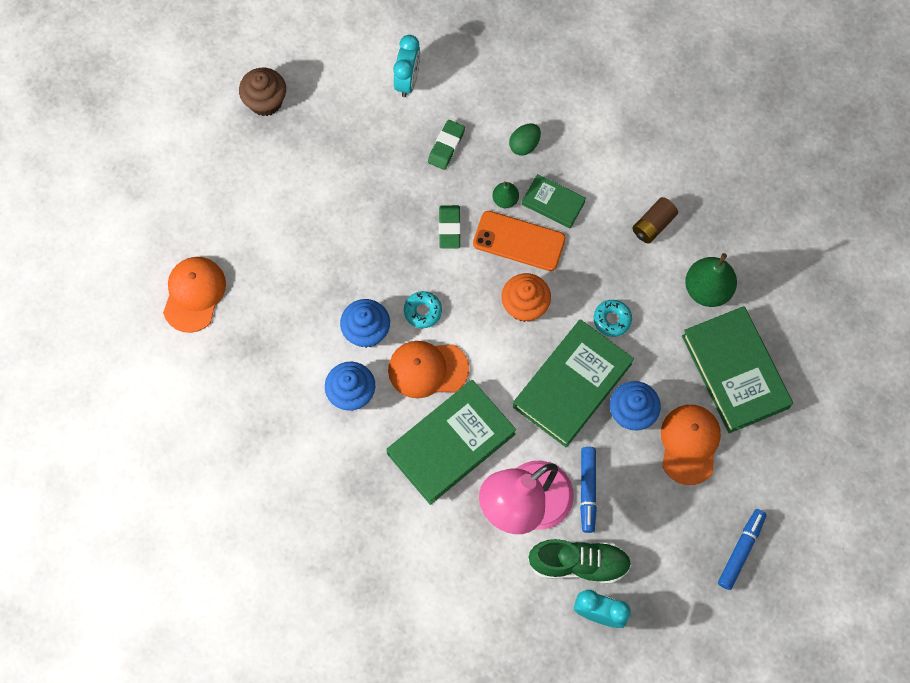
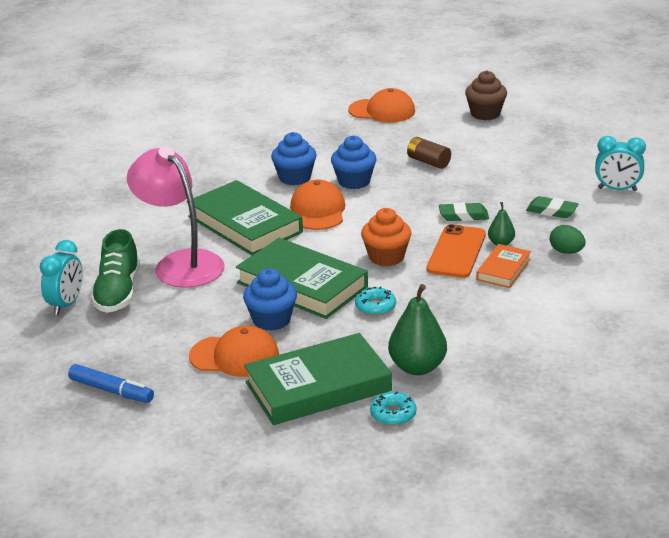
camera: 90 degrees right, 40 degrees down
(265, 101) = (571, 128): brown cupcake -> brown cupcake (485, 114)
(423, 311) = (375, 206): turquoise donut -> turquoise donut (393, 414)
(553, 203) = (503, 269): green book -> orange book
(587, 491) = (191, 296): blue marker -> none
(653, 225) = (490, 330): brown battery -> brown battery (428, 162)

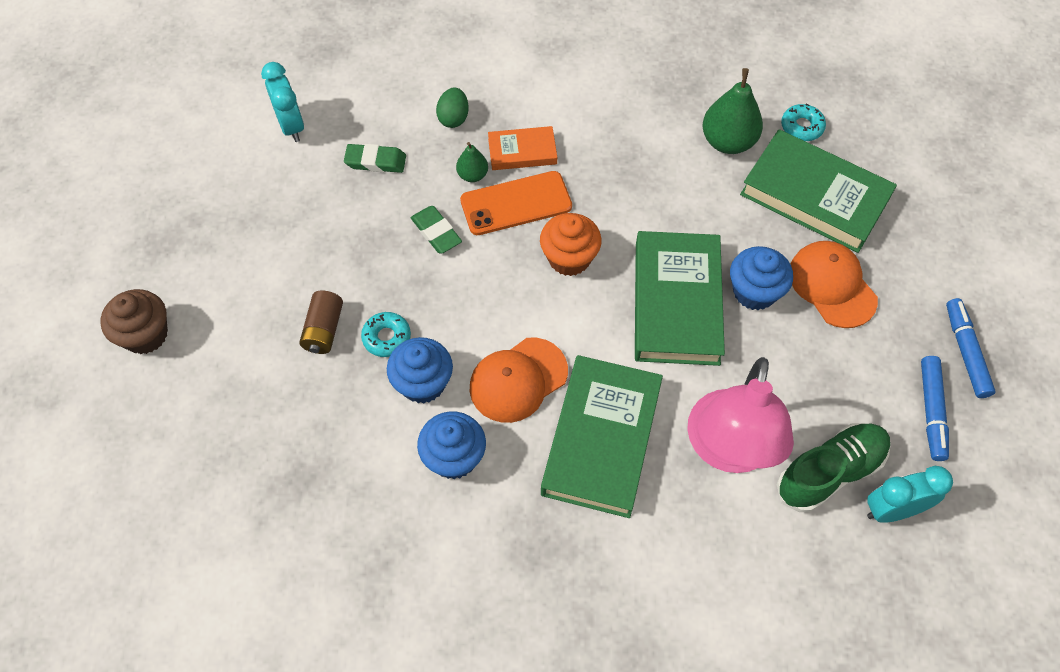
camera: 125 degrees left, 30 degrees up
(96, 352) = (931, 411): none -> blue marker
(375, 306) = (664, 220): turquoise donut -> turquoise donut (386, 337)
(382, 111) = (193, 467): orange cap -> none
(551, 211) = (375, 161): green eraser -> green eraser turned 75 degrees counterclockwise

